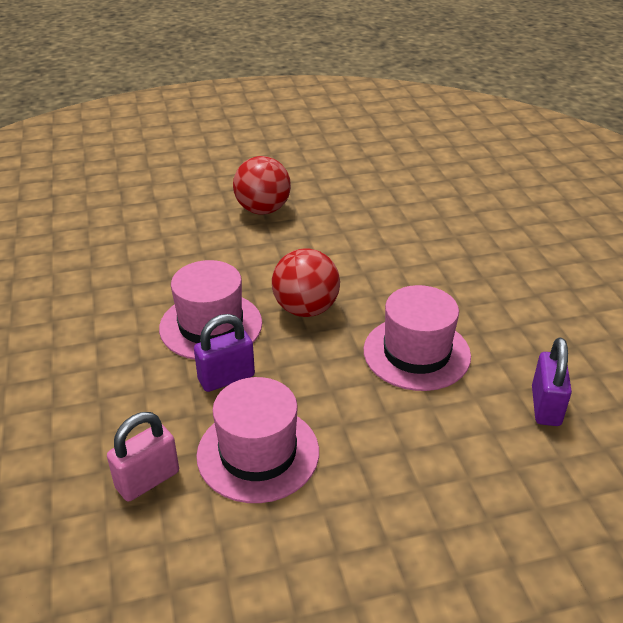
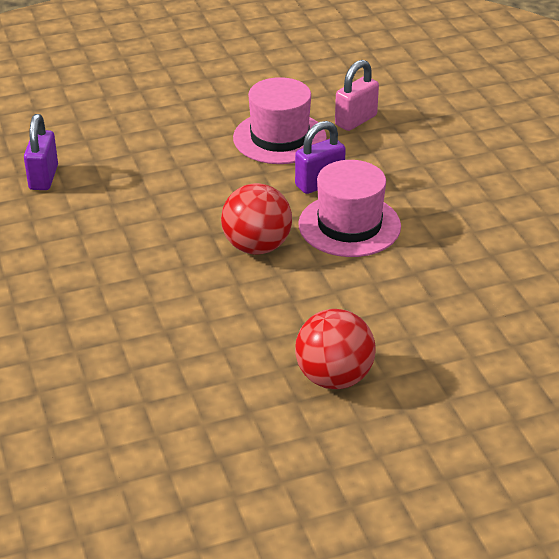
camera: 175 degrees right, 0 degrees up
(416, 353) = (147, 212): pink hat -> none

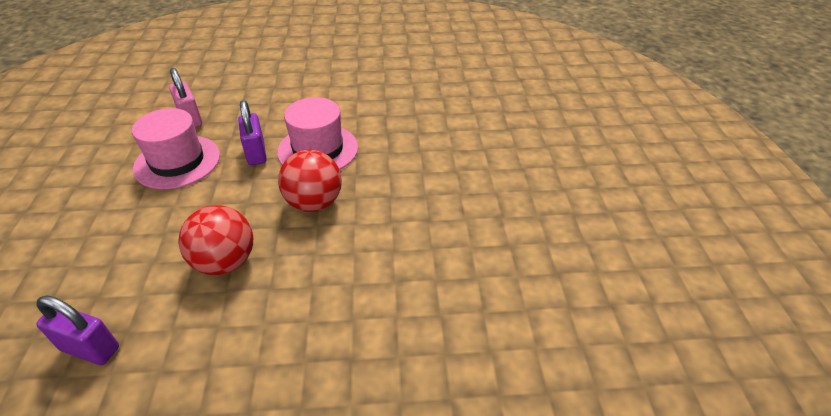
camera: 75 degrees left, 5 degrees up
(334, 377) = (483, 192): red ball -> red ball (225, 262)

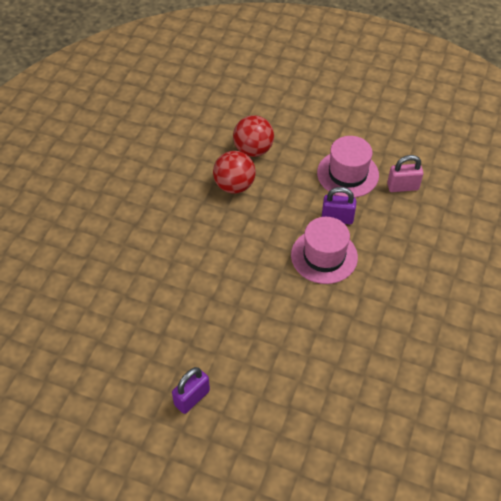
camera: 115 degrees right, 10 degrees up
(90, 348) = (206, 129): purple padlock -> purple padlock (192, 398)
(314, 203) = (263, 239): red ball -> red ball (253, 150)

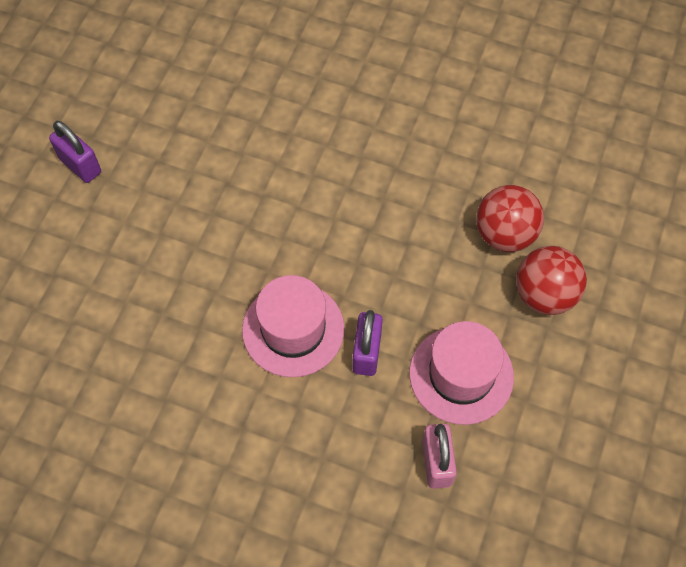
camera: 90 degrees right, 10 degrees up
(234, 185) = (428, 208): red ball -> red ball (544, 294)

